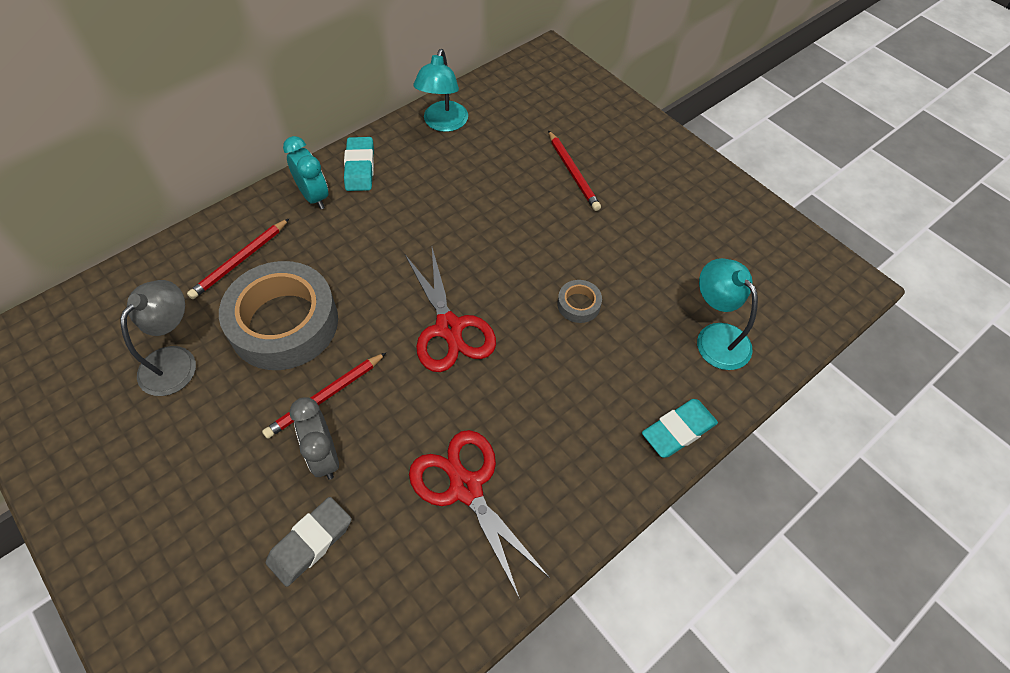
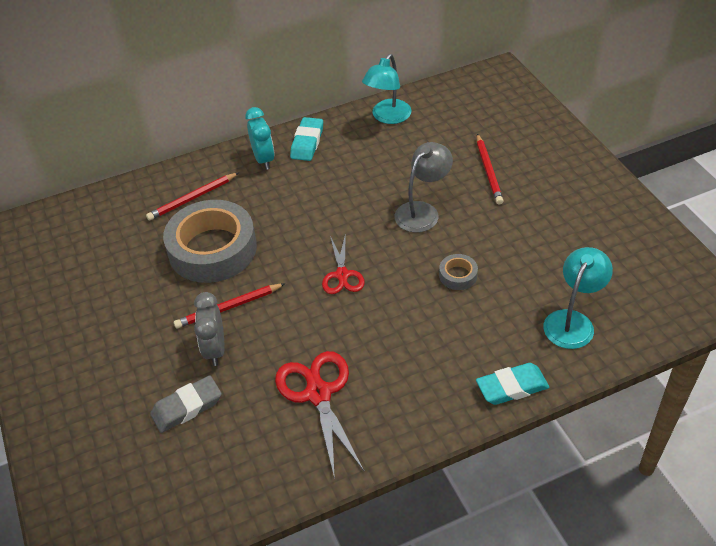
camera: 20 degrees right, 10 degrees down
(175, 360) = (124, 262): grey lamp -> grey lamp (422, 211)
(449, 328) = (342, 275): red scissors -> red scissors, size x0.63
(716, 337) = (572, 321): turquoise lamp -> turquoise lamp turned 45 degrees clockwise

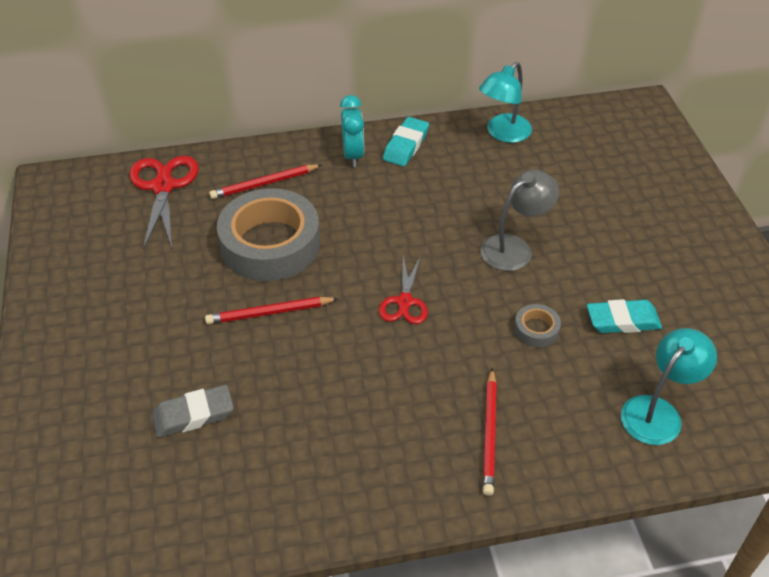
camera: 10 degrees right, 0 degrees up
(215, 349) = (242, 356): grey clock -> none
(318, 393) = (341, 432): red scissors -> red scissors (163, 186)
(488, 171) = (602, 216): red pencil -> red pencil (489, 433)
(512, 387) = (566, 474): turquoise eraser -> turquoise eraser (622, 320)

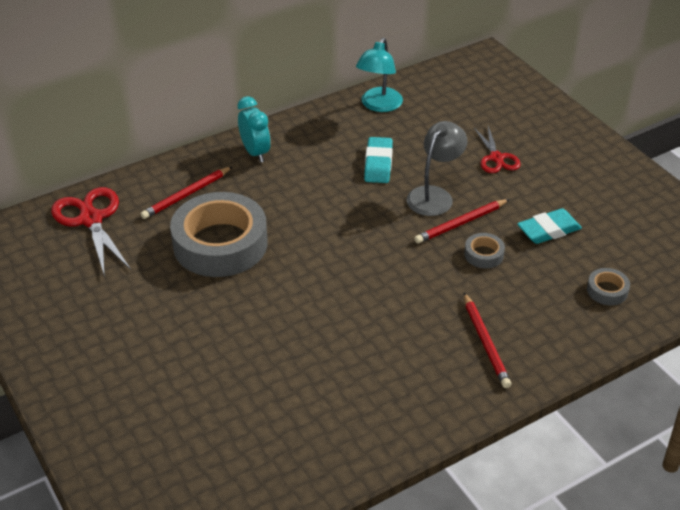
camera: 20 degrees left, 5 degrees down
(193, 415) = (228, 398): grey eraser -> none
(270, 312) = (251, 299): red pencil -> red pencil (461, 223)
(404, 302) = (364, 261): red scissors -> red scissors (496, 158)
(406, 145) = (298, 134): turquoise eraser -> turquoise eraser (378, 164)
(658, 411) = (607, 290): turquoise lamp -> grey tape

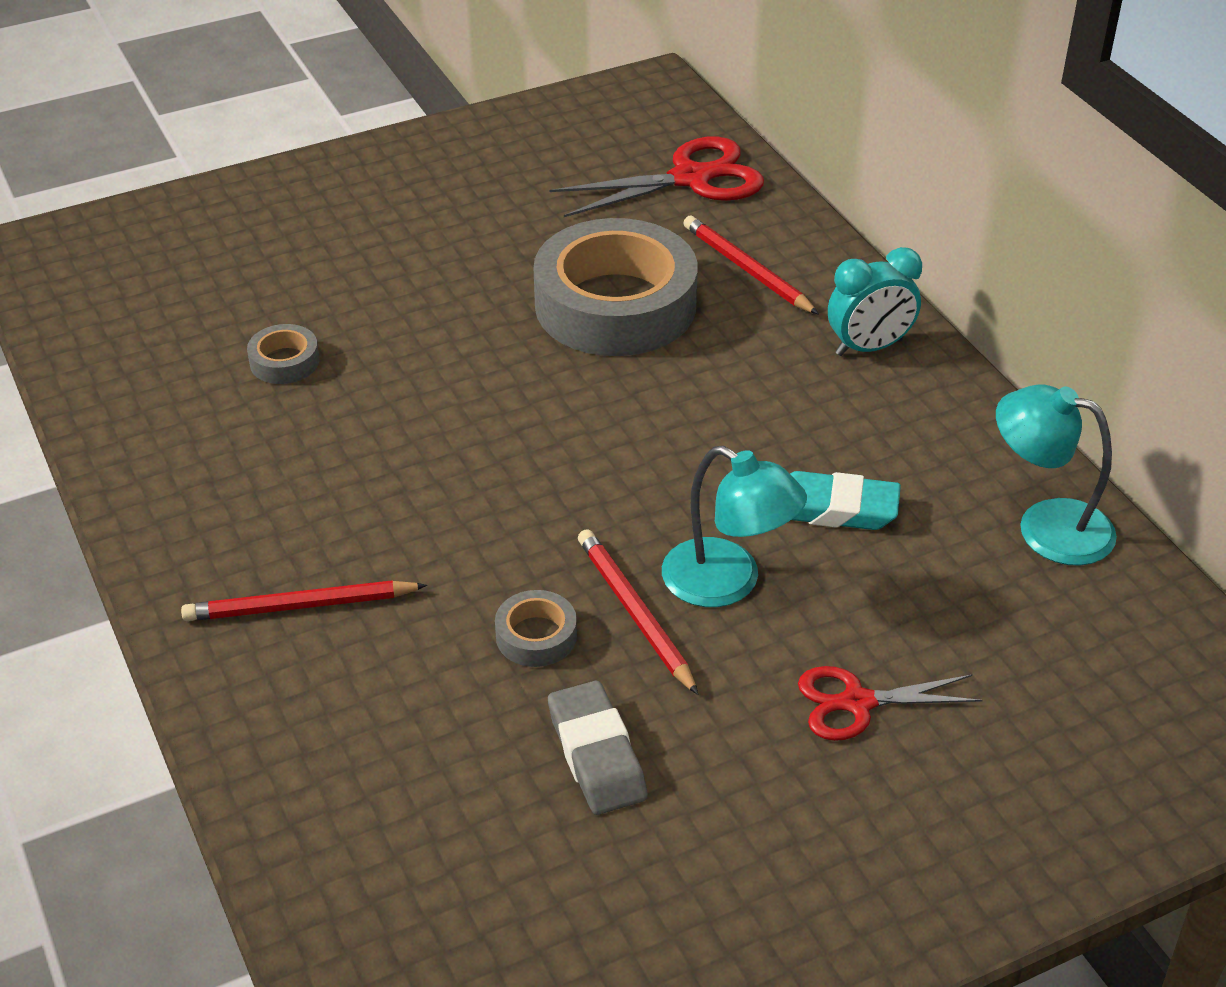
camera: 95 degrees right, 0 degrees up
(434, 195) = (728, 583): grey lamp -> turquoise lamp
(548, 230) = (597, 754): turquoise eraser -> grey eraser
(607, 290) = (391, 821): grey tape -> grey tape (284, 361)

